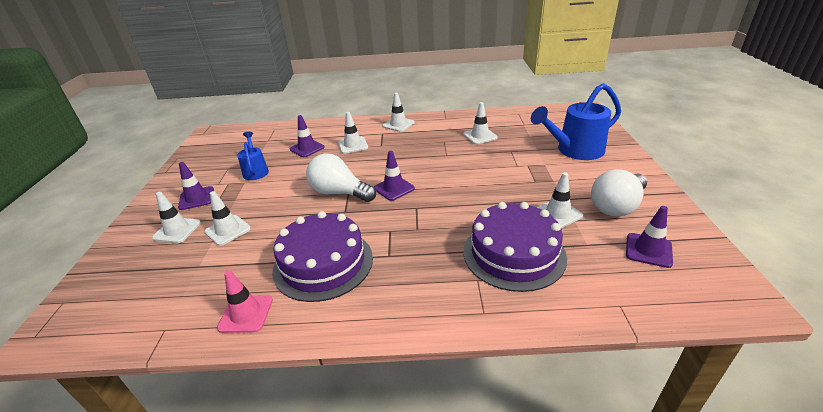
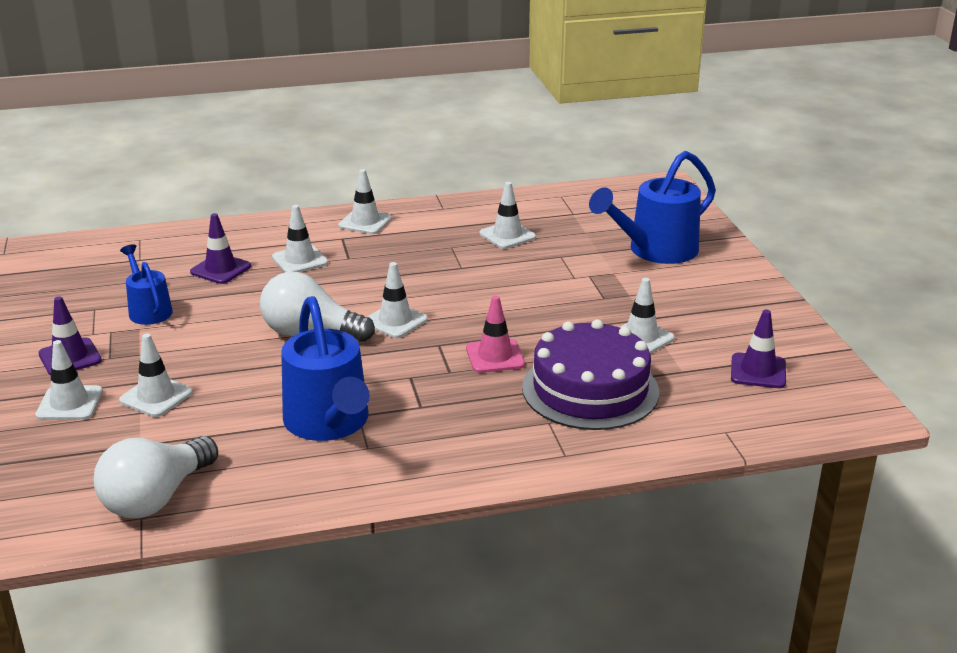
camera: 15 degrees left, 5 degrees down
(246, 314) = (249, 489): pink traffic cone -> pink traffic cone (495, 356)
(323, 263) = (330, 424): purple cake -> blue watering can
(394, 188) = (395, 321): purple traffic cone -> white traffic cone
(617, 206) = (718, 322): white light bulb -> white light bulb (156, 498)

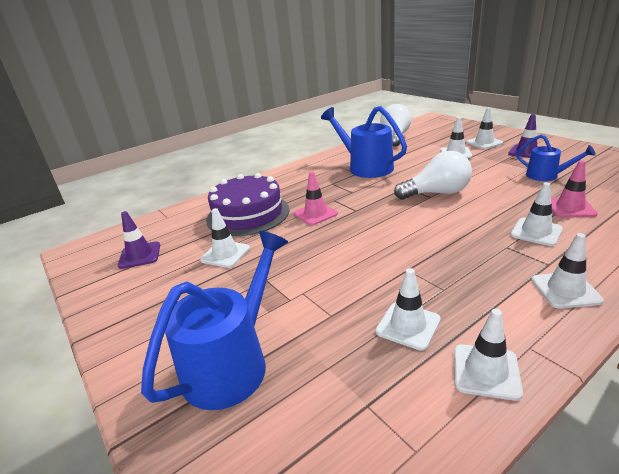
camera: 160 degrees right, 0 degrees up
(220, 269) = (570, 208): purple traffic cone -> pink traffic cone
(395, 321) = (399, 214): white traffic cone -> white traffic cone (486, 371)

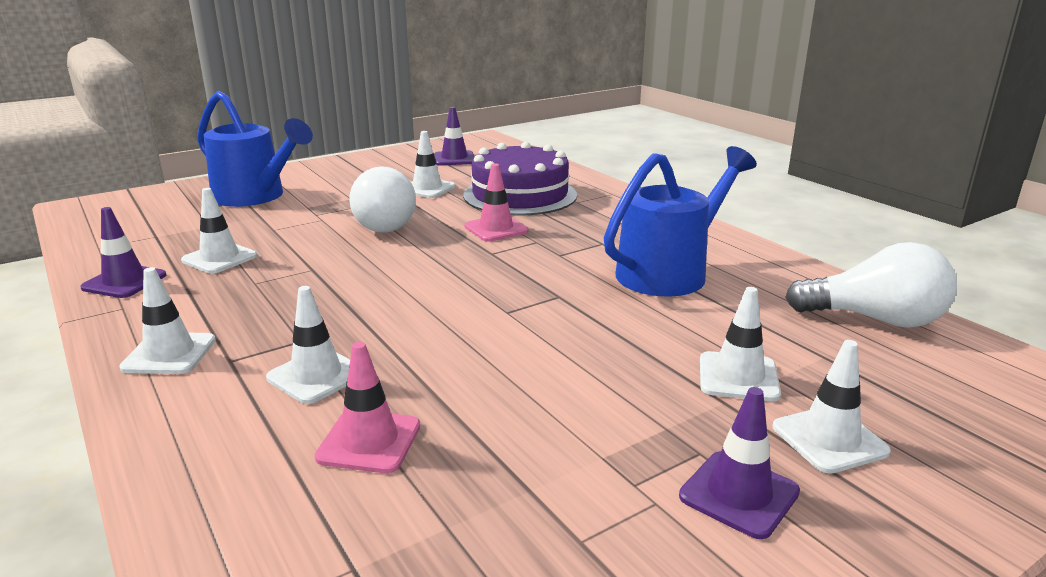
camera: 90 degrees right, 5 degrees down
(436, 193) = (517, 318): white light bulb -> white light bulb (386, 224)
(486, 371) = (124, 282): white traffic cone -> purple traffic cone
(547, 176) = (544, 469): blue watering can -> none

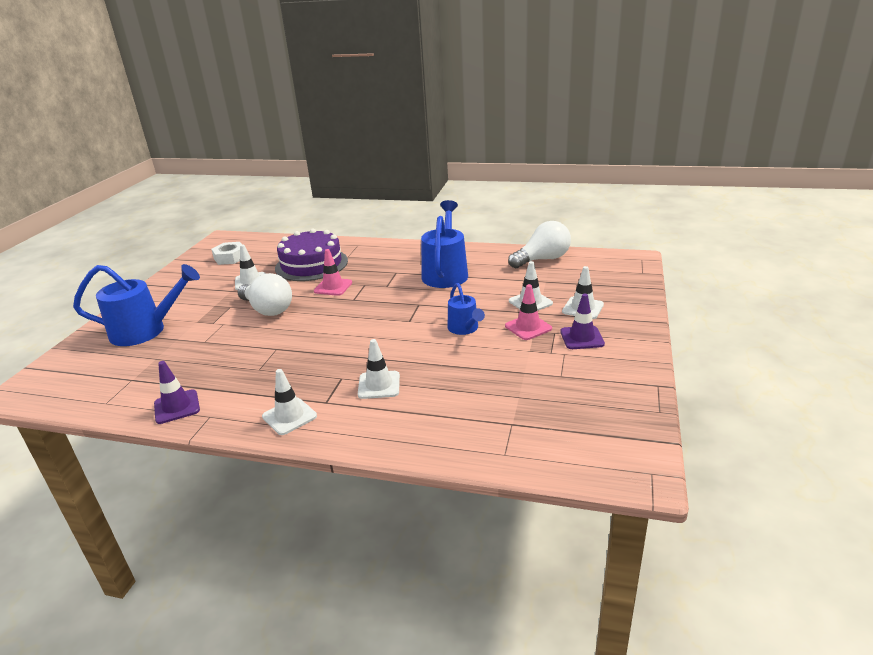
camera: 40 degrees left, 5 degrees up
(219, 258) = (208, 369): white traffic cone -> none
(369, 441) = (446, 391): pink traffic cone -> pink traffic cone (528, 327)
(454, 159) = (230, 258): purple traffic cone -> white nut
(560, 363) = (465, 329): none -> blue watering can

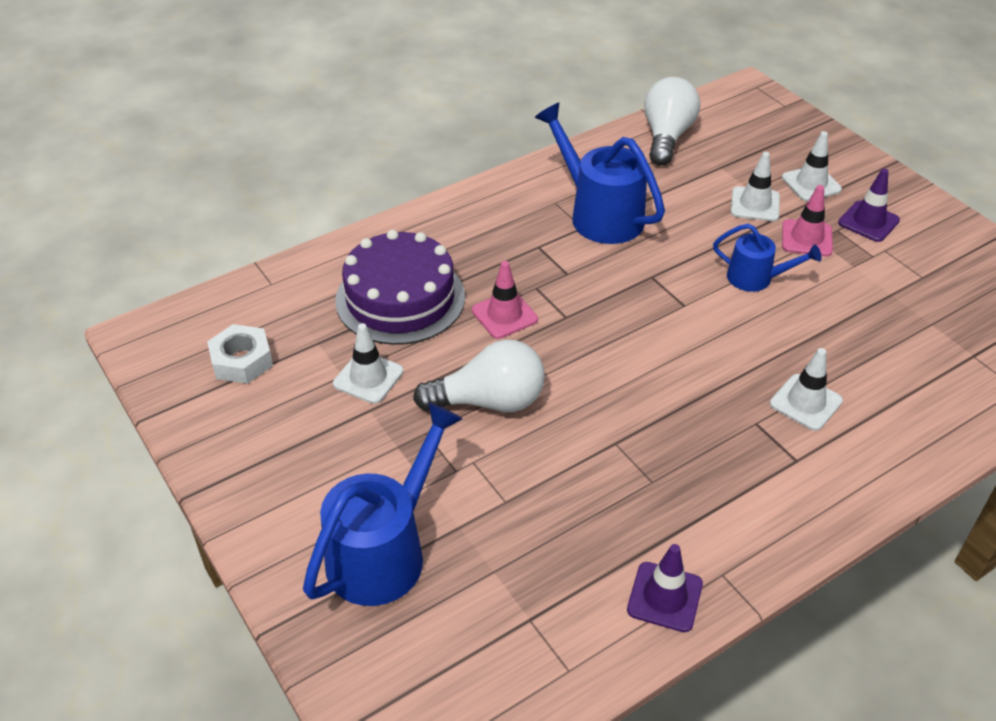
camera: 50 degrees left, 15 degrees up
(289, 416) = (797, 503): white traffic cone -> none

